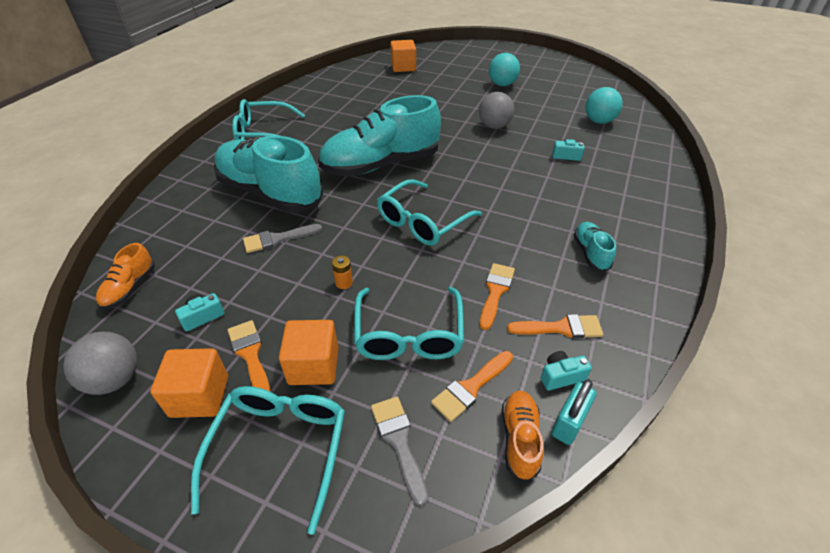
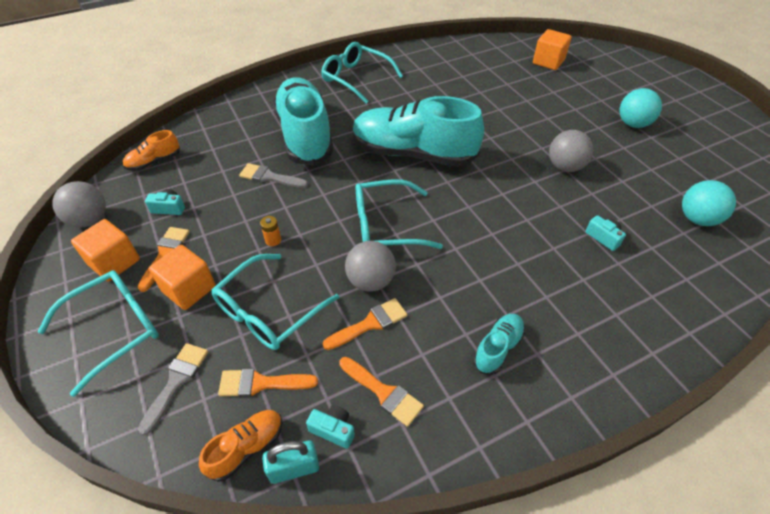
camera: 40 degrees right, 5 degrees up
(459, 264) = (370, 281): none -> grey ball

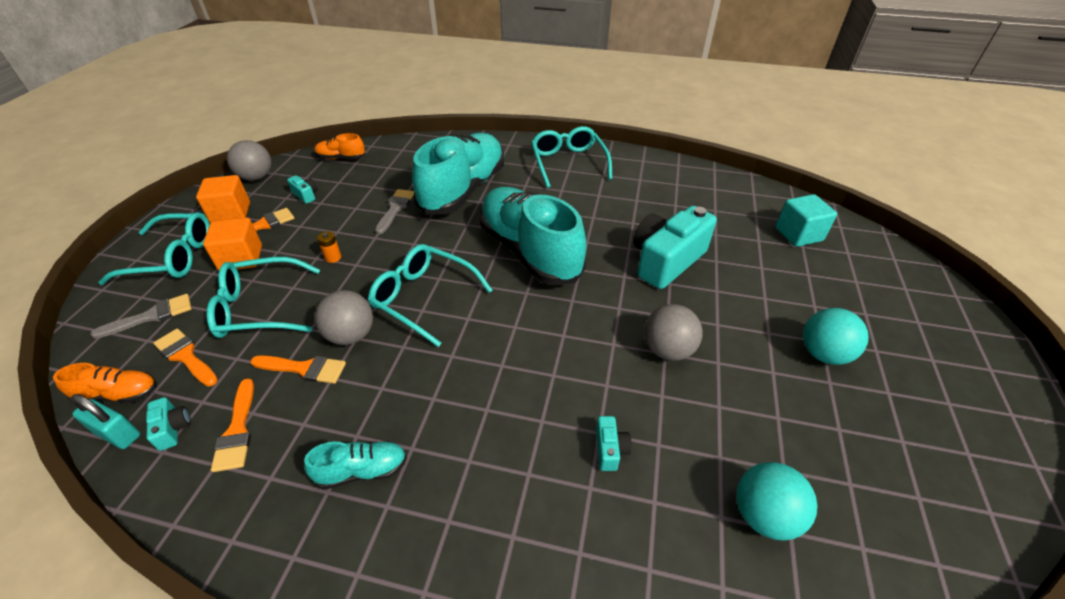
camera: 40 degrees right, 5 degrees down
(269, 177) = (395, 209): grey brush -> grey brush turned 45 degrees clockwise
(501, 115) = (666, 261): none -> turquoise camera
(548, 62) = (798, 234): orange cube -> turquoise cube

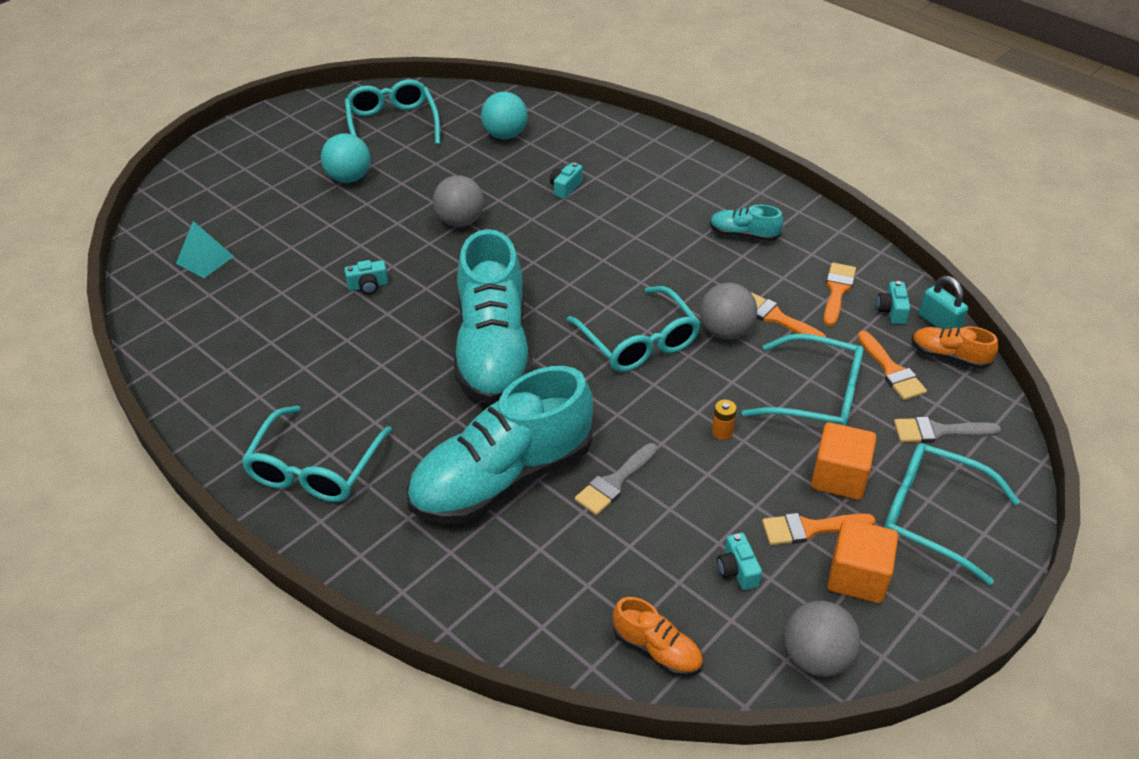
camera: 150 degrees left, 0 degrees up
(666, 261) = (368, 286): turquoise camera -> turquoise camera, size x0.41
(798, 234) = (205, 260): turquoise cube -> turquoise pyramid
(901, 459) = (392, 124): none -> turquoise glasses

